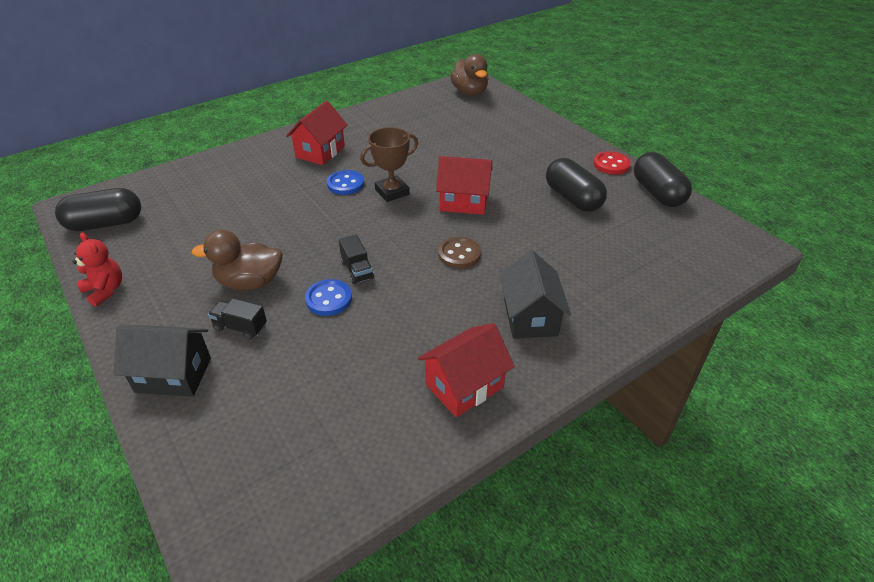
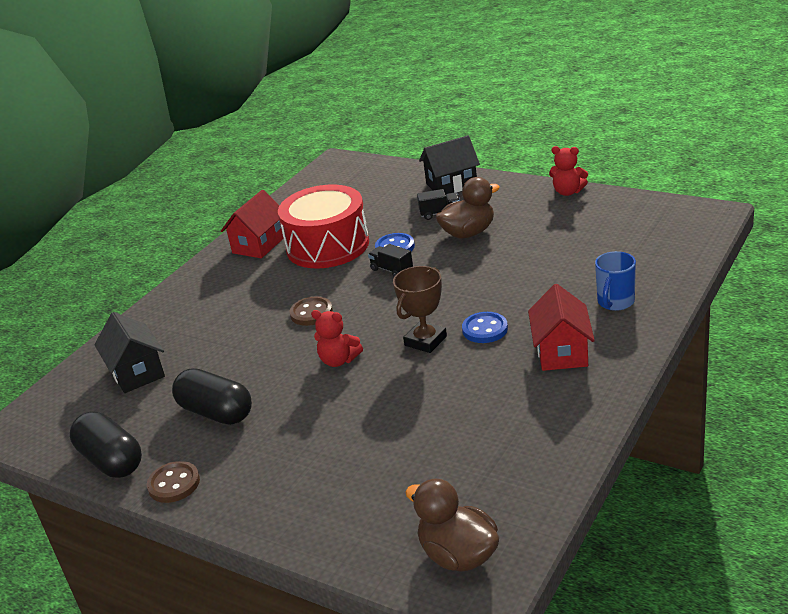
camera: 160 degrees right, 10 degrees down
(105, 224) = (654, 216): black capsule -> none
(246, 168) = (615, 302): none -> blue mug
(389, 338) = (327, 246): none -> red drum
(463, 202) = (338, 360): red house -> red teddy bear
(530, 317) = (227, 294): black house -> black house (137, 372)
(611, 164) = (174, 484): red button -> brown button

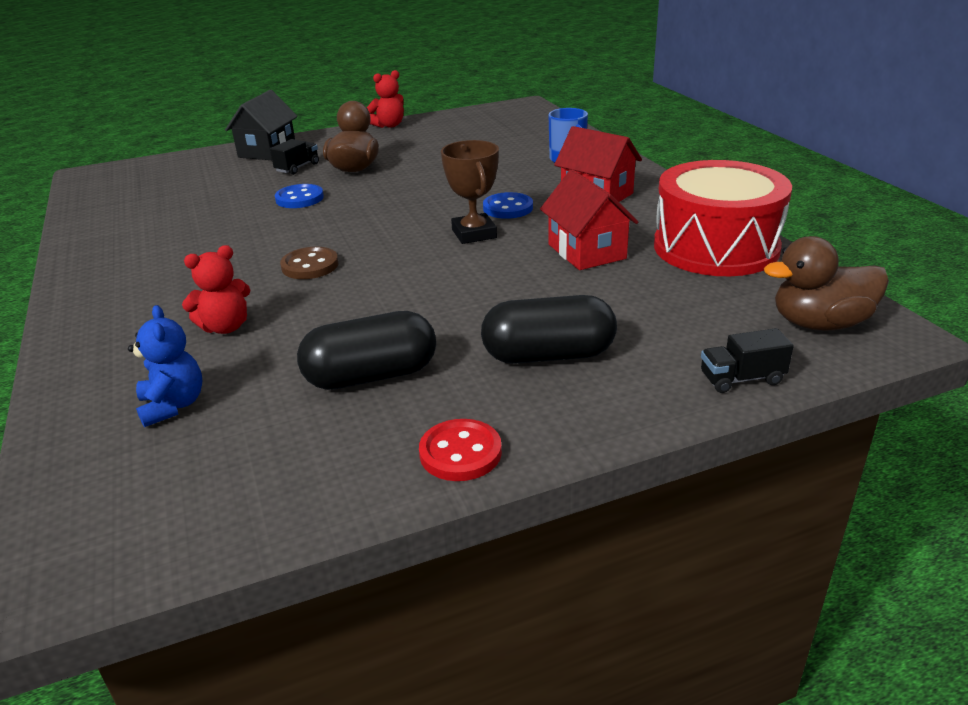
camera: 55 degrees left, 0 degrees up
(111, 460) = (323, 490): black capsule -> black capsule (548, 355)
(137, 372) = (173, 405): black house -> blue teddy bear
(174, 484) = (460, 453): brown button -> red button
(259, 245) = (119, 251): red house -> red house (586, 251)
(327, 246) = (217, 222): red drum -> red drum (715, 247)
(338, 360) = (420, 279): red teddy bear -> red teddy bear (225, 327)
(392, 270) = (332, 211): black truck -> black truck (741, 379)

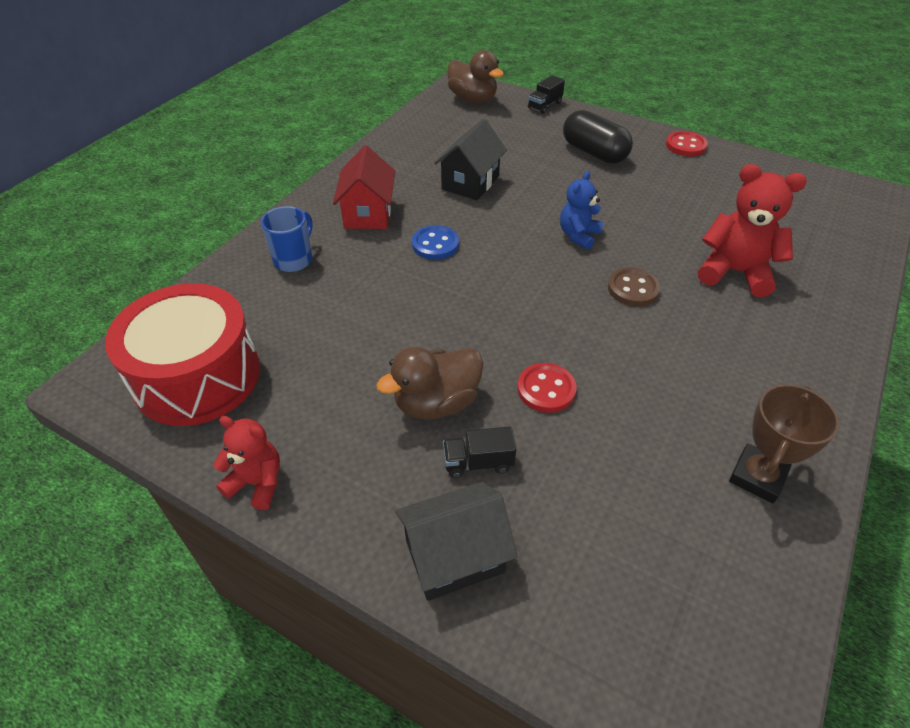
camera: 130 degrees left, 15 degrees up
(173, 405) = (797, 238): blue teddy bear -> blue teddy bear (578, 235)
(225, 327) = (735, 272): red teddy bear -> red teddy bear, size x1.62
(299, 198) = (546, 389): blue button -> red button
(371, 376) = (683, 192): black capsule -> none
(474, 234) = (496, 239): brown trophy -> brown trophy (757, 477)
(586, 251) = (470, 182): red house -> black house
(715, 247) = (414, 143): red drum -> red drum (197, 376)
(741, 379) = (544, 105): black truck -> black truck turned 90 degrees clockwise

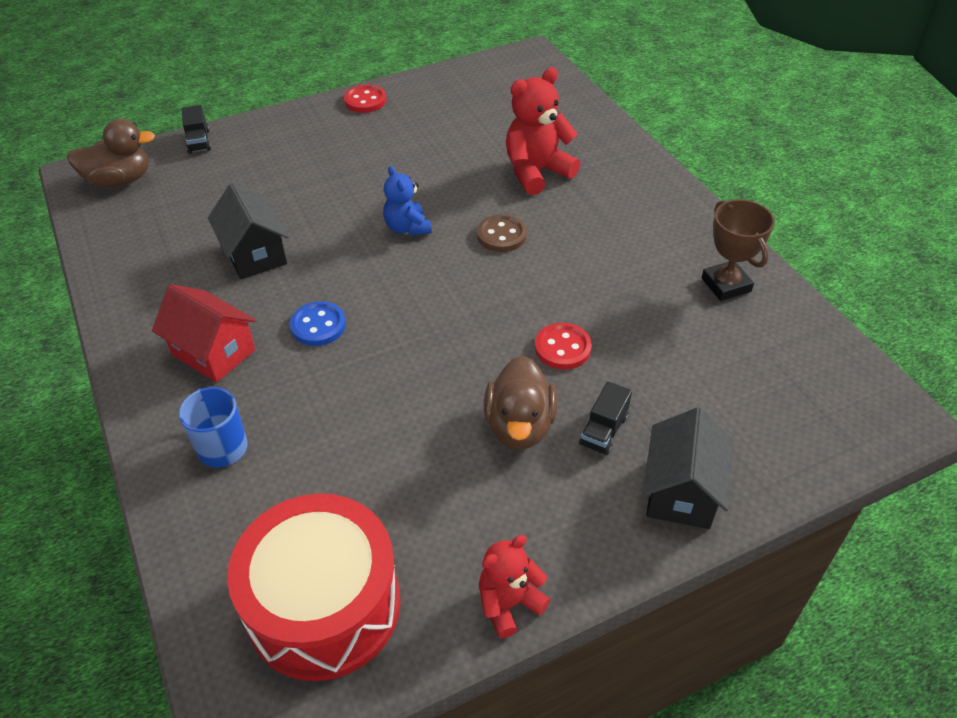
camera: 55 degrees left, 0 degrees up
(594, 153) = (309, 154): black capsule -> none

